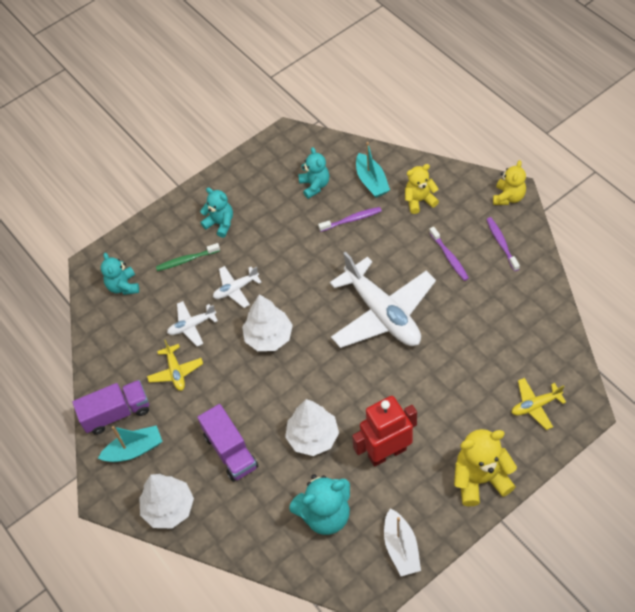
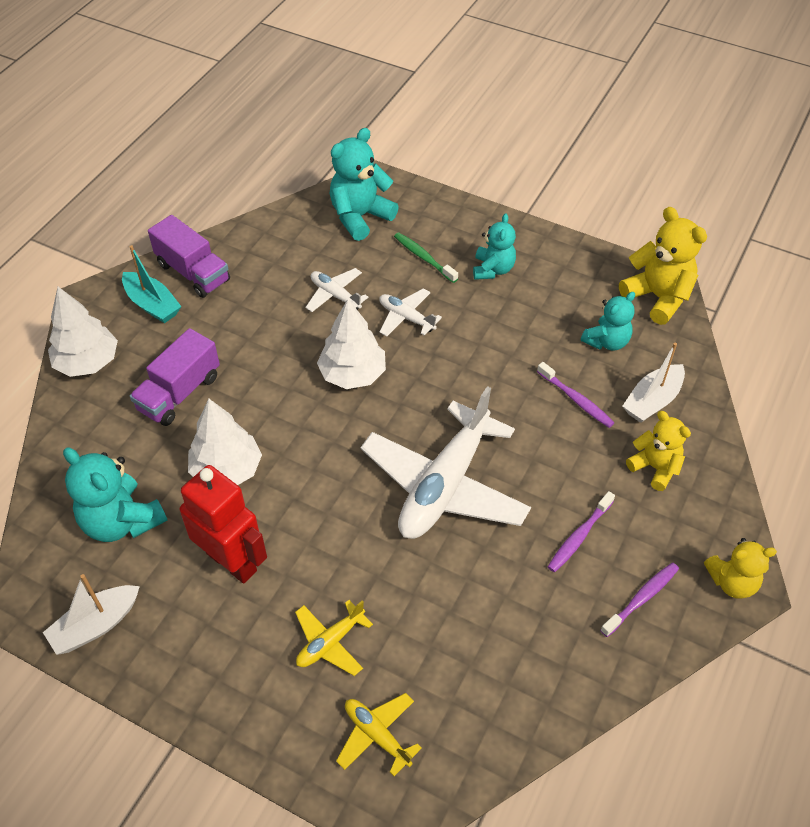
camera: 60 degrees right, 5 degrees down
(123, 286) = (360, 217): turquoise teddy bear -> turquoise teddy bear, size x1.53
(176, 371) = (267, 303): yellow plane -> yellow plane (330, 642)
(371, 181) = (652, 401): turquoise boat -> white boat
(480, 479) = (228, 694): yellow teddy bear -> yellow teddy bear (658, 297)

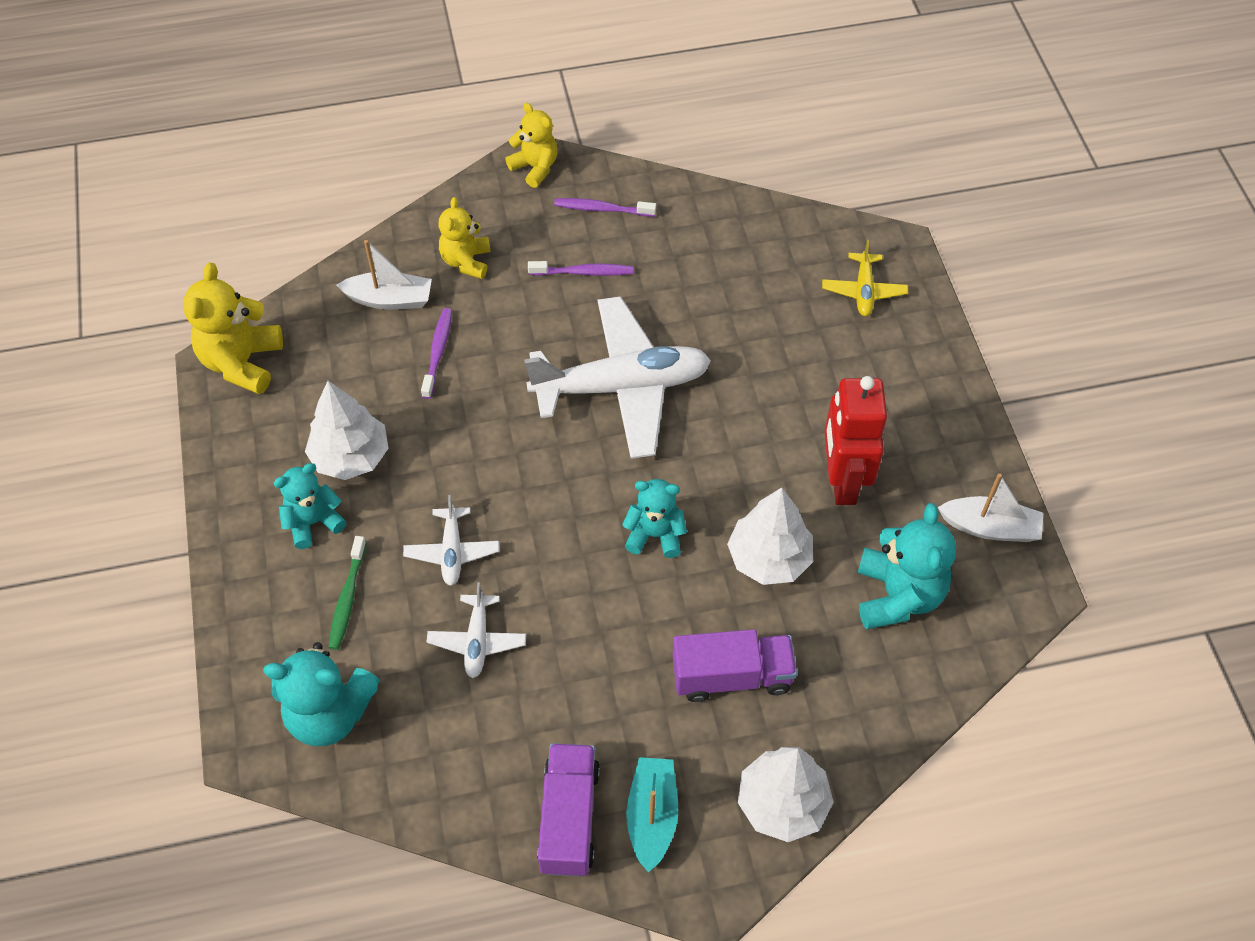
camera: 130 degrees left, 5 degrees up
(330, 642) = (832, 364): yellow plane -> none
(352, 374) = (568, 543): white tree -> white tree (351, 457)
(606, 341) = (341, 369): turquoise teddy bear -> turquoise teddy bear (655, 535)

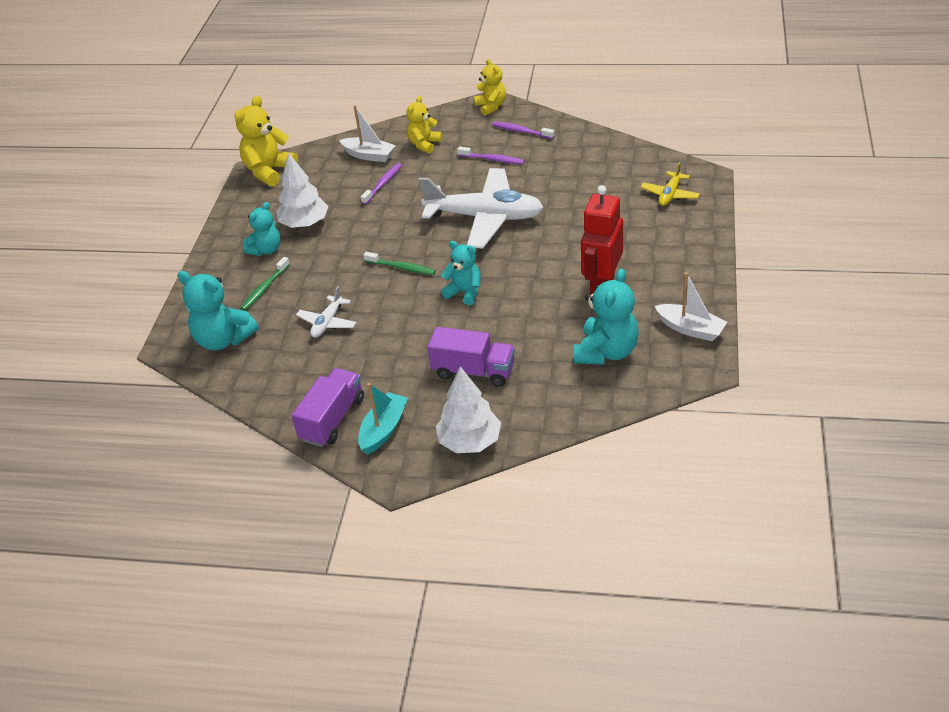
camera: 25 degrees right, 15 degrees down
(313, 522) = (266, 250): turquoise teddy bear -> turquoise teddy bear turned 135 degrees clockwise
(452, 551) = (337, 278): white plane -> none
(541, 509) = (401, 268): none -> green toothbrush
(769, 558) = (531, 317): white tree -> none

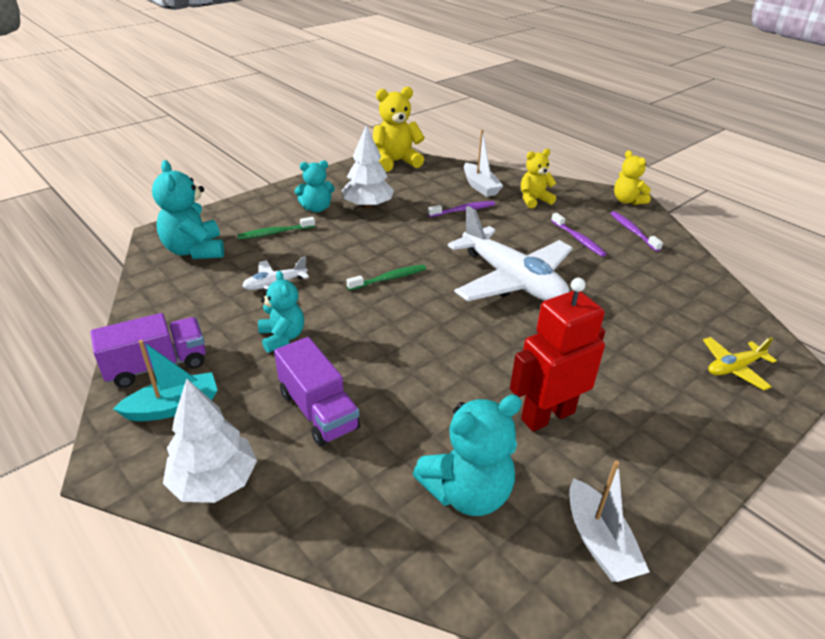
camera: 35 degrees right, 5 degrees down
(401, 268) = (389, 278): green toothbrush -> green toothbrush turned 90 degrees counterclockwise
(464, 292) = (410, 331): turquoise teddy bear -> turquoise teddy bear (282, 337)
(491, 106) = (627, 201): yellow teddy bear -> yellow teddy bear turned 135 degrees clockwise

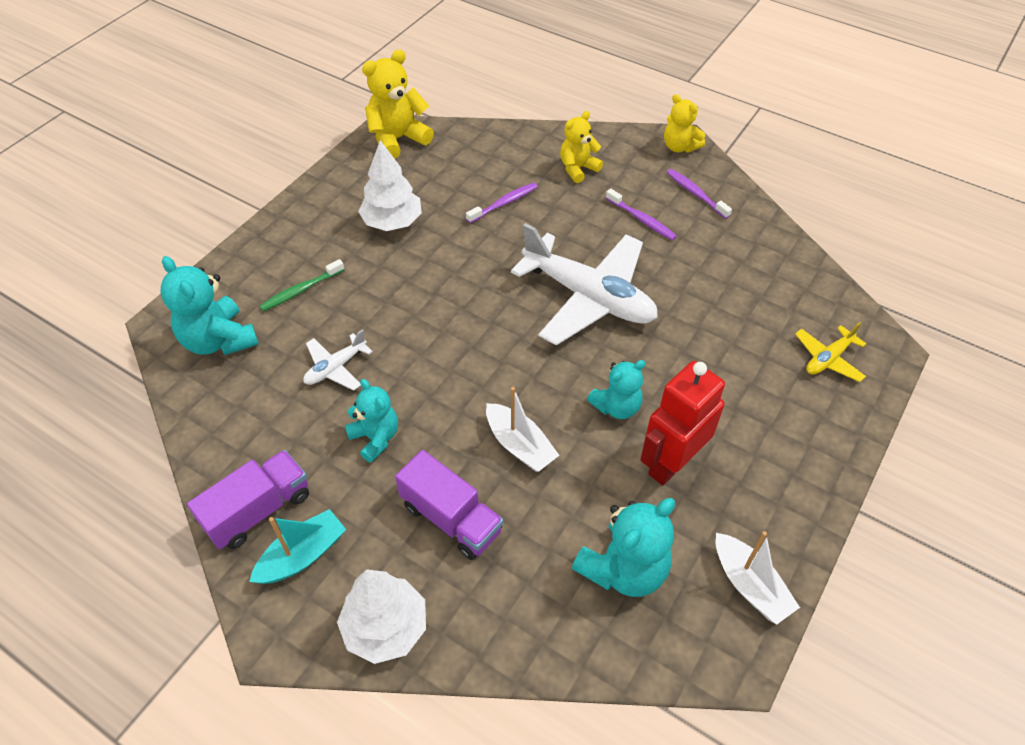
camera: 15 degrees left, 15 degrees up
(316, 208) = (333, 239): turquoise teddy bear -> turquoise teddy bear (616, 406)
(389, 278) = (458, 327): green toothbrush -> none
(480, 186) = (511, 160): white boat -> white boat (519, 445)

